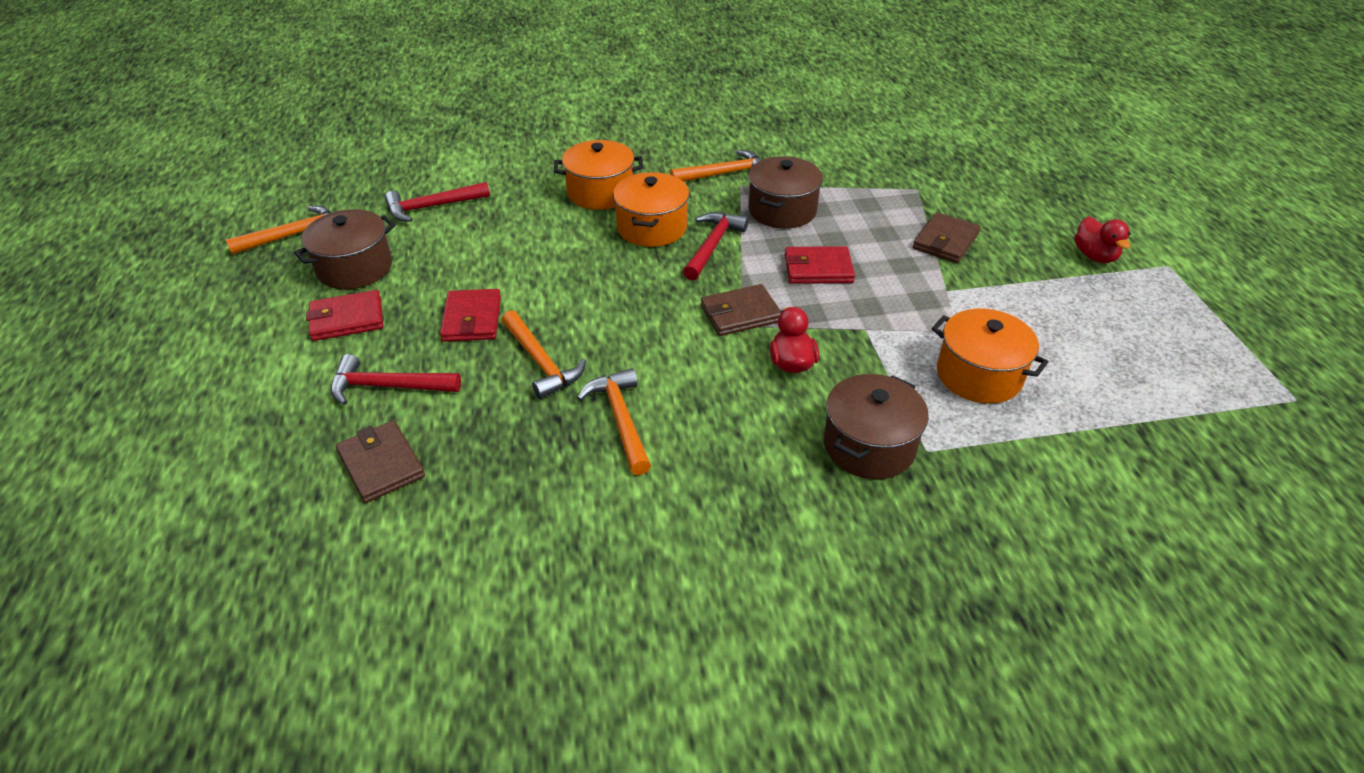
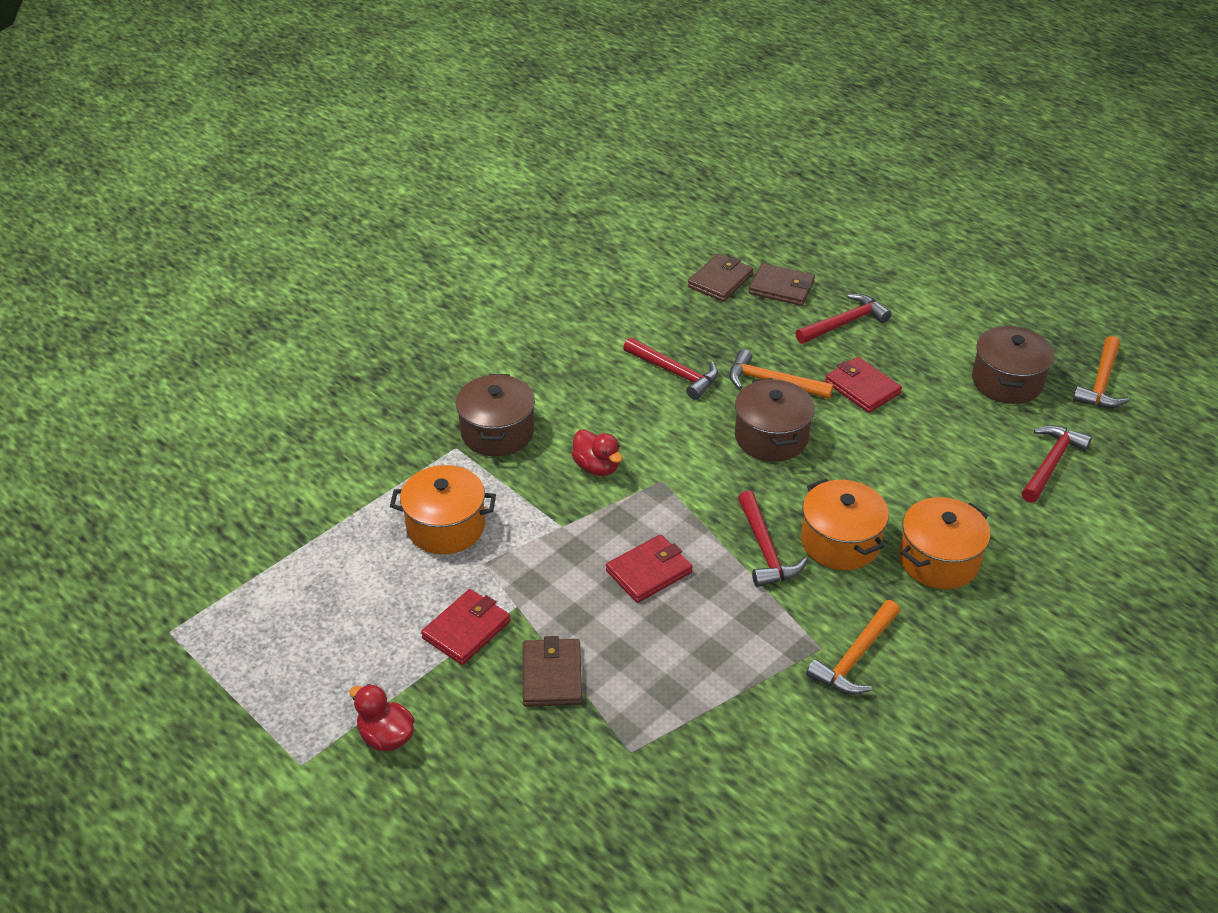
camera: 145 degrees right, 0 degrees up
(347, 319) = (943, 346): red wallet -> red wallet (466, 630)
(620, 420) = (675, 373): orange hammer -> red hammer
(740, 313) = (673, 490): brown wallet -> brown wallet (720, 281)
(782, 210) = (745, 632): brown pot -> brown pot (771, 437)

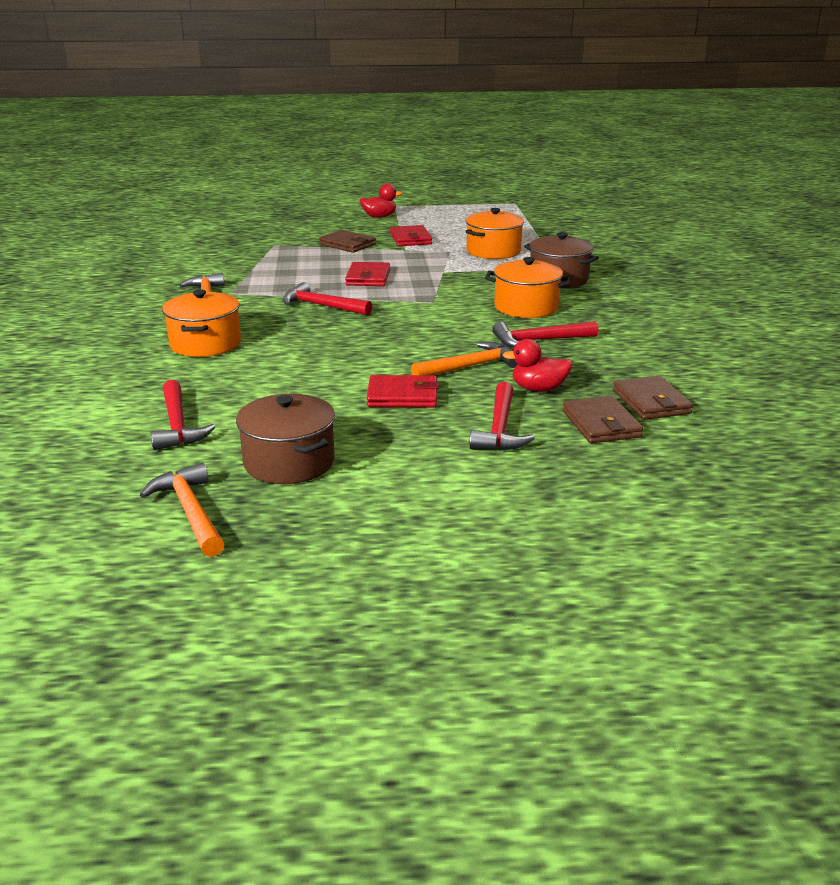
camera: 130 degrees right, 15 degrees down
(597, 467) = (478, 291): red duck -> red duck (538, 389)
(771, 437) = (411, 343): brown pot -> none
(781, 288) = (601, 424): brown wallet -> brown wallet turned 75 degrees counterclockwise
(840, 542) = (282, 325): orange pot -> orange pot (526, 307)

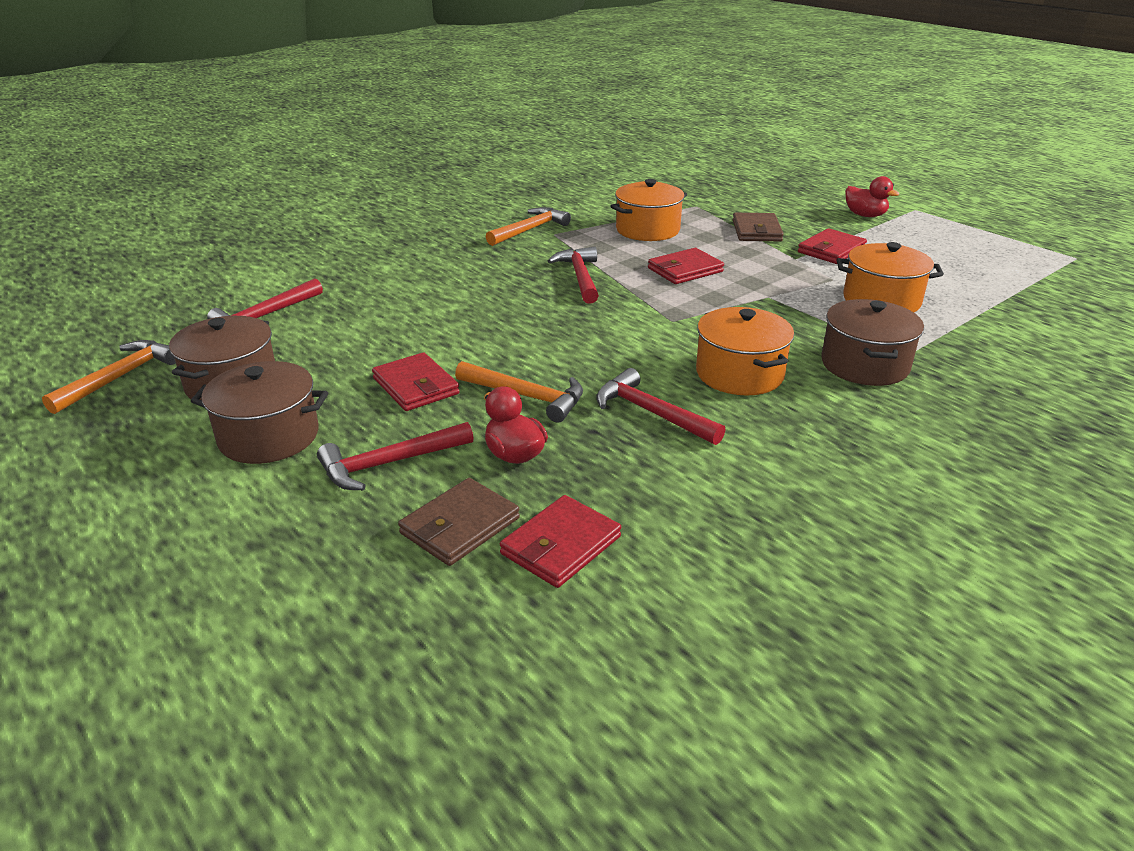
camera: 55 degrees right, 5 degrees up
(205, 344) = (431, 266): orange pot -> orange pot (647, 230)
(403, 463) = (269, 436): none -> brown pot
(651, 402) = (561, 545): brown wallet -> red wallet

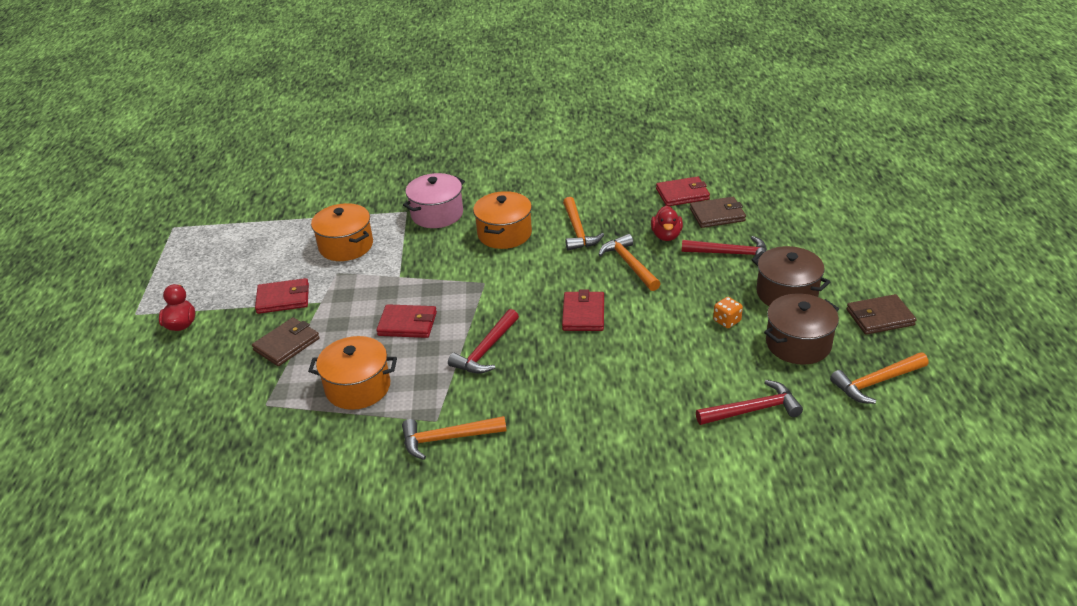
camera: 140 degrees left, 5 degrees up
(112, 451) = (880, 317): none -> brown wallet
(339, 378) = (727, 321): none -> orange dice
(415, 386) = (685, 296): red wallet -> red wallet (583, 314)
(652, 413) = (578, 231): red hammer -> orange hammer
(864, 365) = (437, 214): brown pot -> pink pot

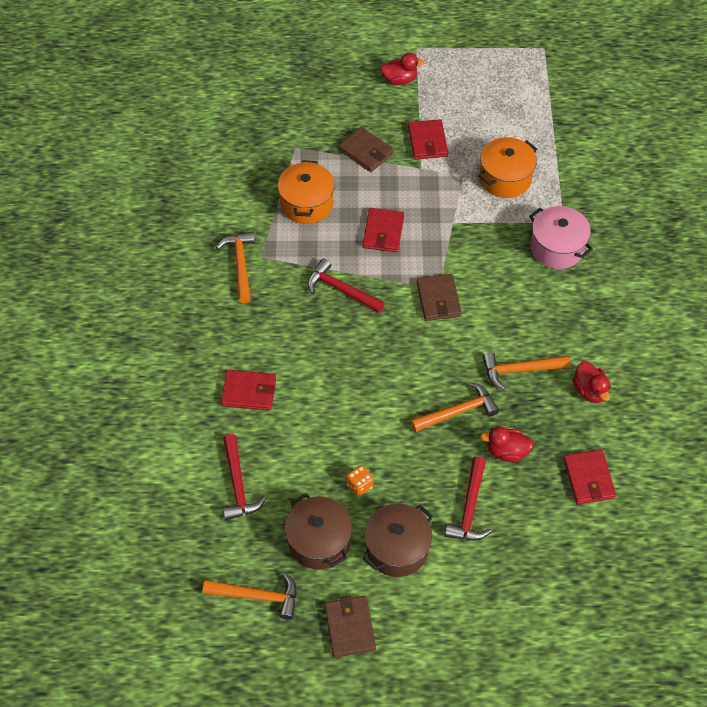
camera: 90 degrees right, 20 degrees up
(504, 234) = (518, 305): orange pot -> none
(583, 314) = (383, 366): red wallet -> red wallet (249, 392)
(594, 195) = (589, 390): none -> red duck
(717, 215) = (544, 507): brown wallet -> brown wallet (438, 299)
(876, 382) = (257, 596): orange hammer -> orange hammer turned 120 degrees clockwise

